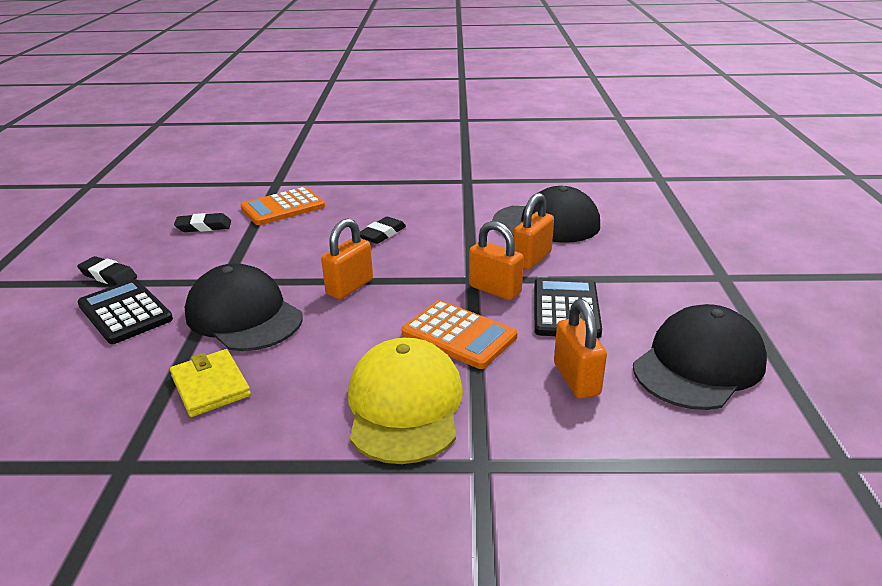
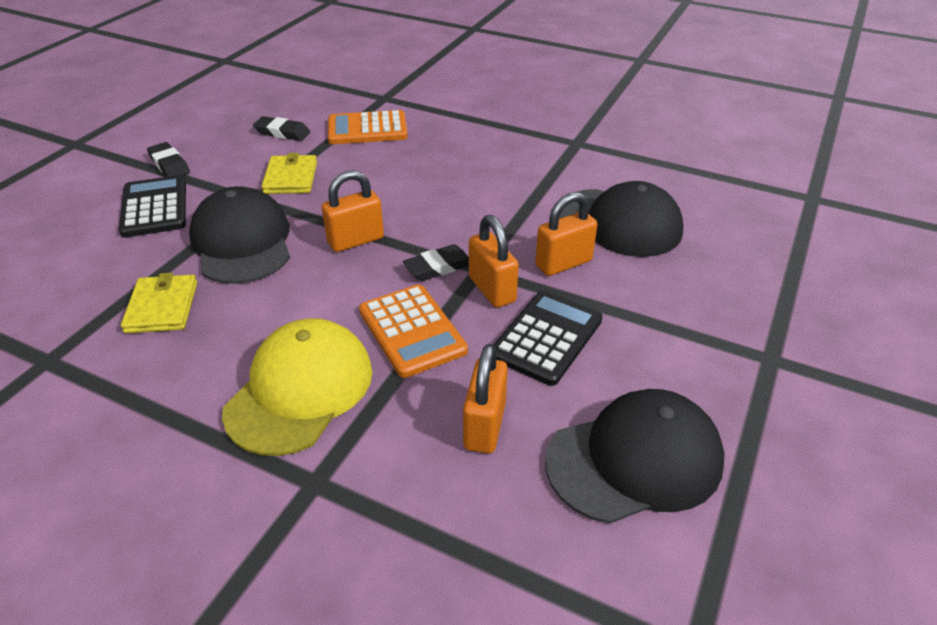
camera: 25 degrees right, 10 degrees up
(244, 257) = (290, 178): none -> yellow wallet
(382, 234) = (435, 187): black eraser -> black eraser (438, 267)

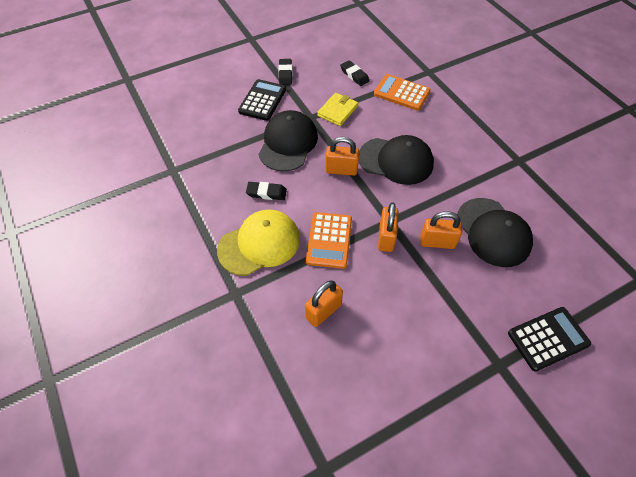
camera: 35 degrees right, 15 degrees up
(162, 307) = (231, 165): yellow wallet -> none
(438, 267) = (370, 209): black eraser -> black eraser (266, 193)
(546, 338) = (390, 282): black calculator -> black calculator (548, 339)
(634, 460) = (377, 372): black cap -> black cap (396, 161)

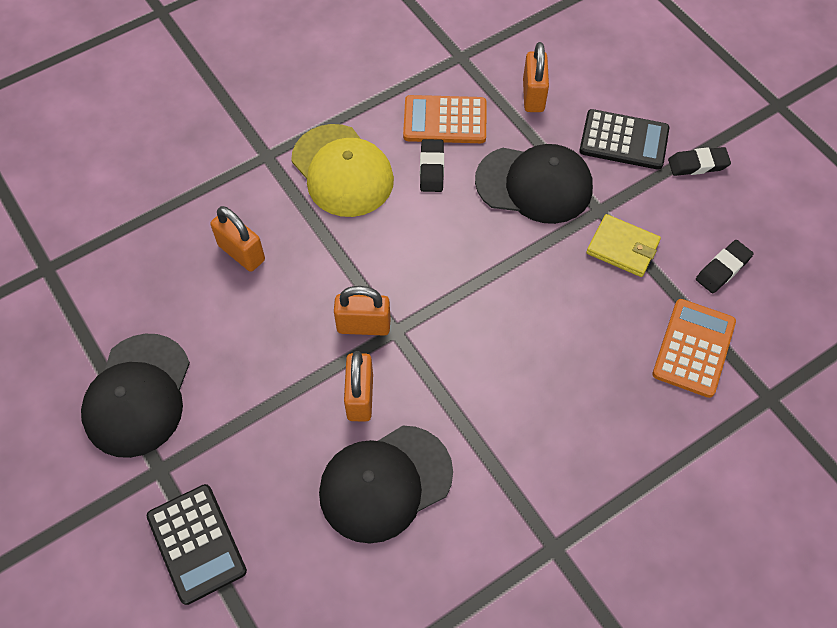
camera: 85 degrees right, 5 degrees up
(329, 240) = (354, 252): orange calculator -> orange calculator (445, 120)
(341, 170) = (489, 260): orange padlock -> orange padlock (533, 95)
(396, 161) = (521, 338): black cap -> black cap (138, 395)

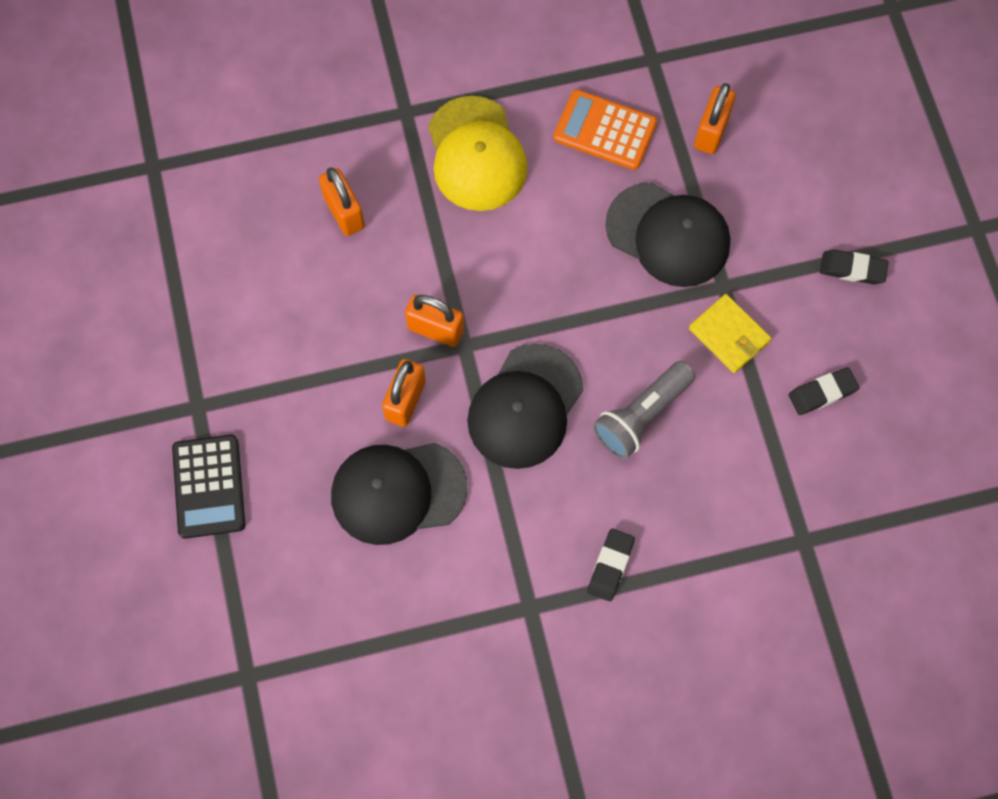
camera: 20 degrees right, 10 degrees up
(138, 395) = (200, 327): black cap -> black cap (525, 406)
(432, 168) = (569, 181): black eraser -> black eraser (610, 566)
(579, 339) = (642, 415): none -> grey flashlight
(624, 140) = (785, 215): black calculator -> none
(693, 348) = (752, 465): orange calculator -> none

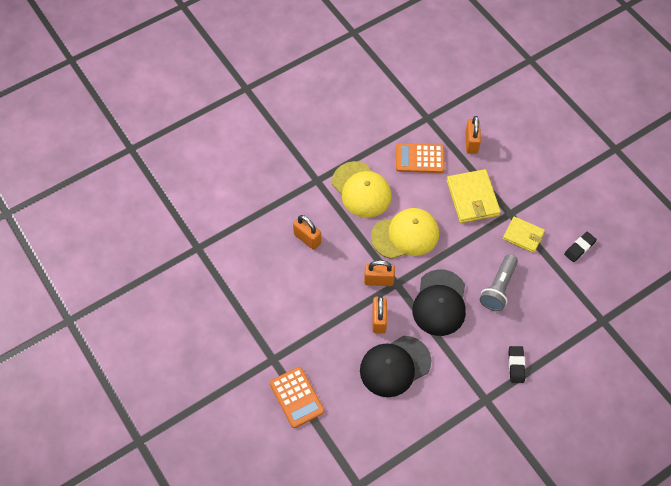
camera: 20 degrees left, 10 degrees down
(209, 486) = (296, 397): black calculator -> orange calculator
(518, 263) = (405, 235): none -> yellow cap
(668, 235) = (472, 198): black cap -> yellow wallet
(852, 269) = (567, 186): black eraser -> none

